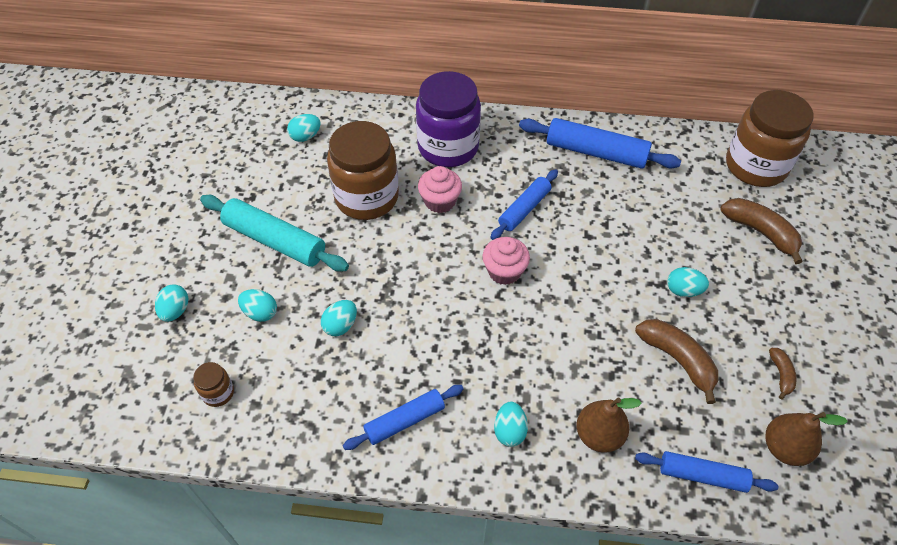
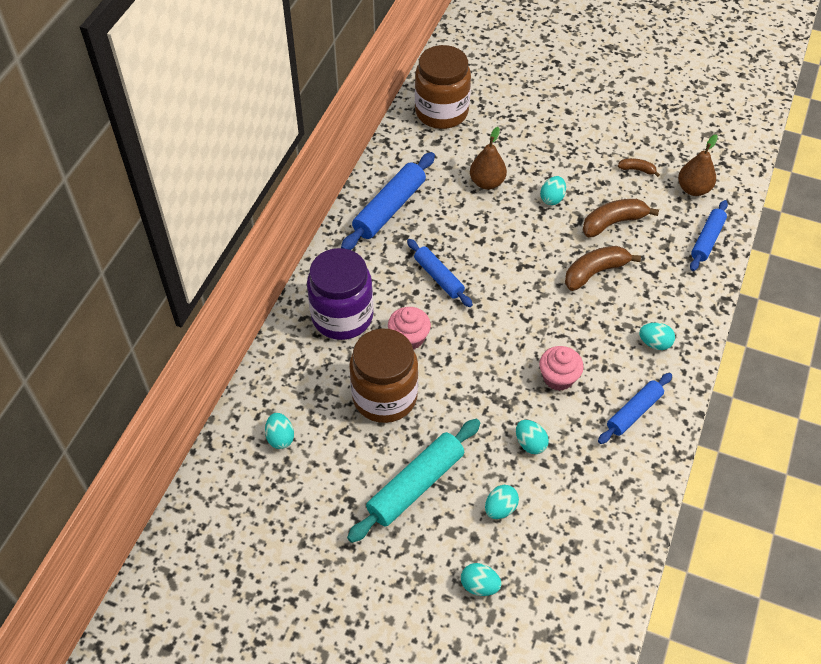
camera: 75 degrees left, 0 degrees up
(218, 393) = (581, 554): brown jar -> none
(405, 421) = (634, 412): blue rolling pin -> blue rolling pin turned 60 degrees clockwise
(504, 271) = (503, 309): pink cupcake -> pink cupcake (558, 378)
(599, 435) = (667, 289): brown pear -> brown pear (487, 182)
(760, 232) = (509, 134): brown banana -> brown banana (595, 272)

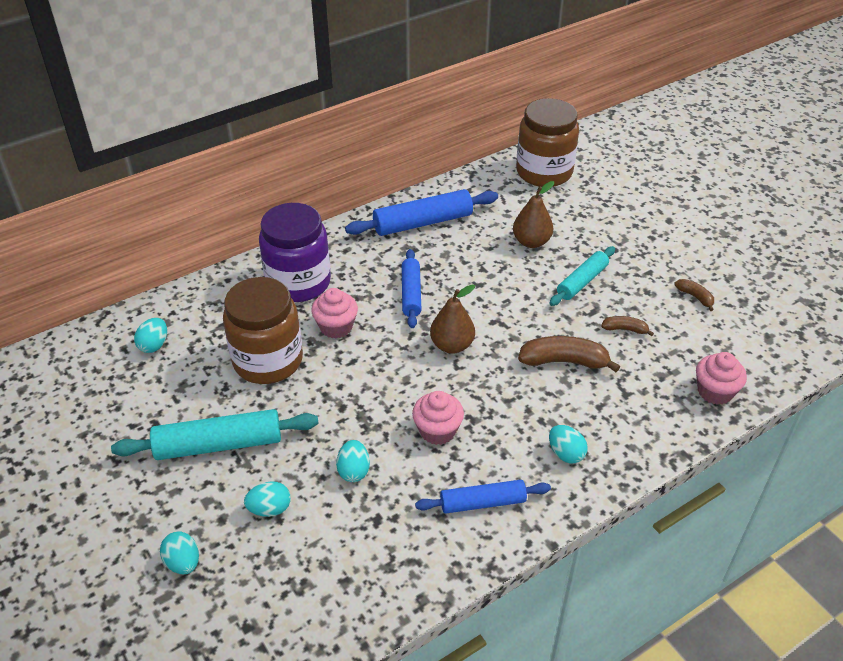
camera: 35 degrees right, 10 degrees down
(552, 198) = (582, 282): turquoise egg -> turquoise rolling pin
(613, 223) = (625, 329): brown banana -> brown banana, size x0.53
(693, 189) = (742, 340): brown pear -> brown pear (452, 345)
(707, 240) = (715, 391): blue rolling pin -> pink cupcake

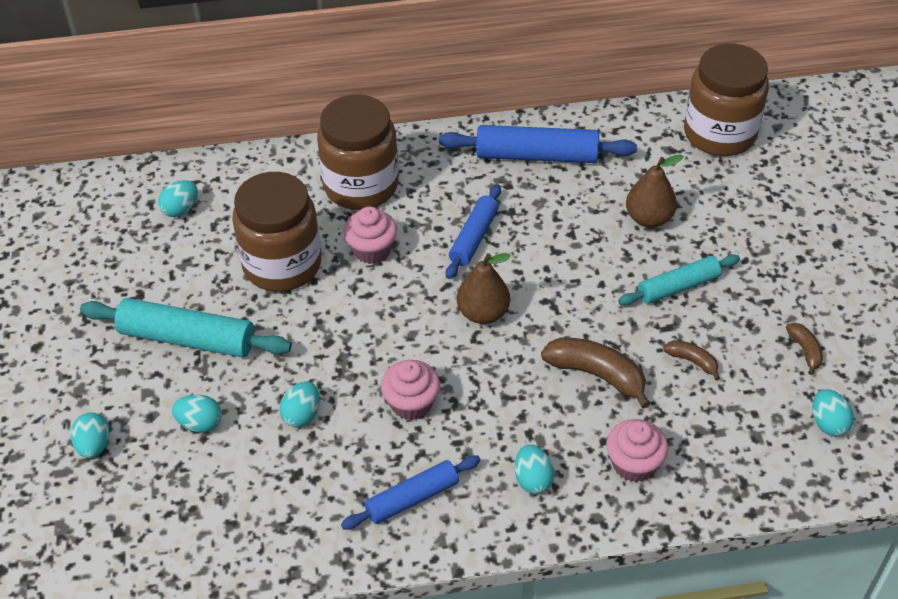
camera: 25 degrees right, 5 degrees up
(298, 282) = (361, 185): purple jar -> brown jar
(482, 502) = (412, 498): blue rolling pin -> blue rolling pin turned 45 degrees counterclockwise
(715, 391) = (751, 472): pink cupcake -> pink cupcake (633, 464)
(742, 340) = (828, 423): none -> turquoise egg

